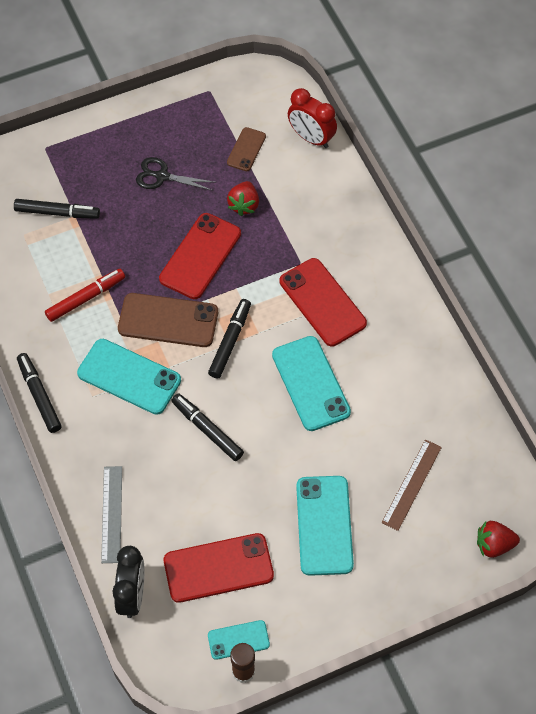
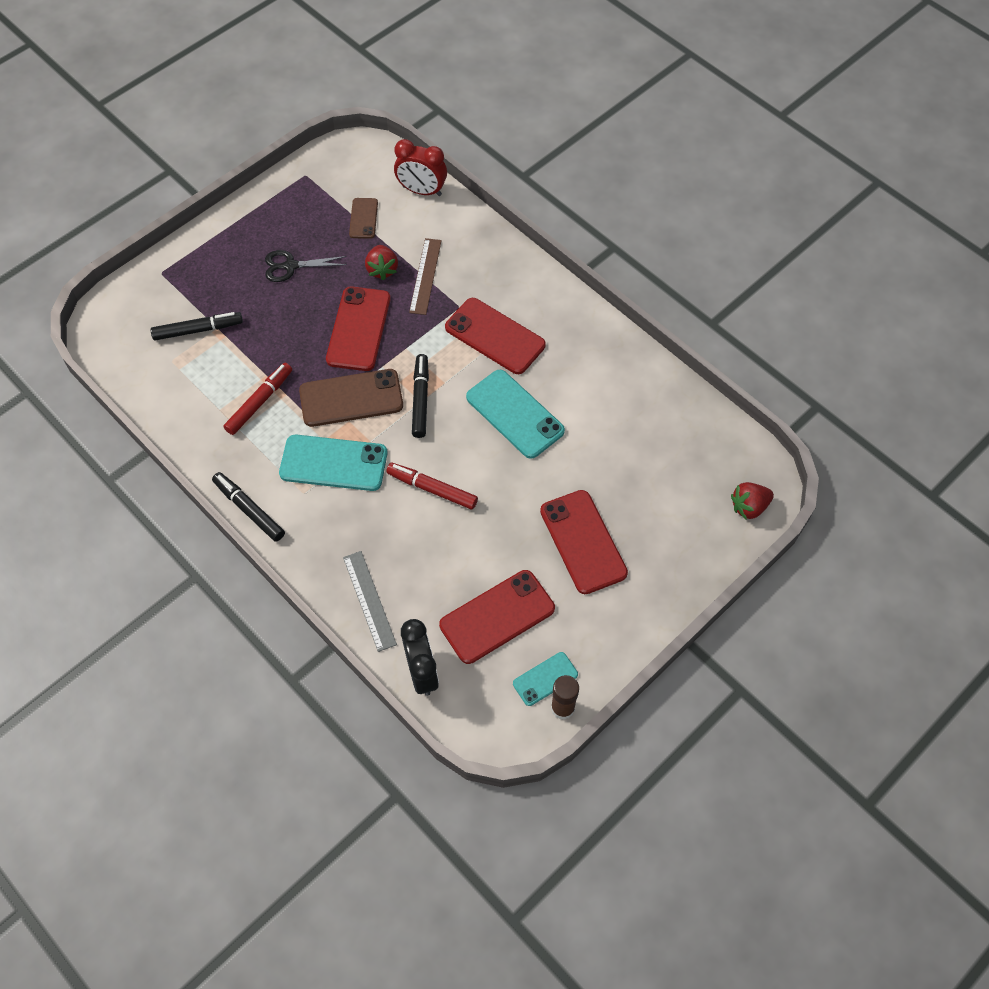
camera: 20 degrees left, 0 degrees up
(207, 430) = (432, 489): black marker -> red marker
(324, 525) = (583, 542): turquoise phone -> red phone
(412, 484) = (649, 477): brown ruler -> brown ruler (425, 276)

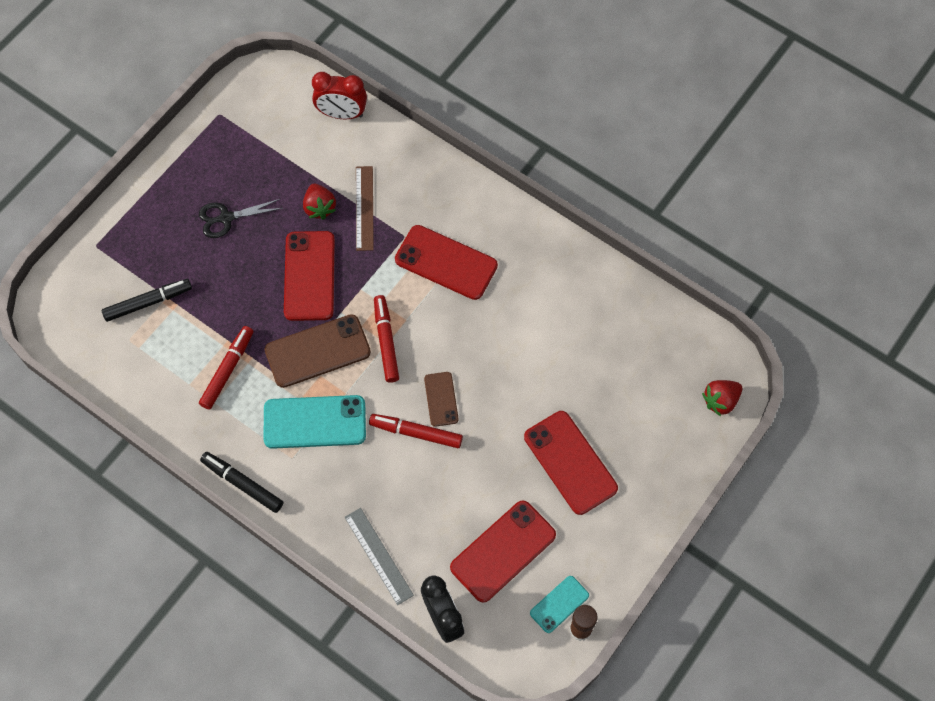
camera: 10 degrees left, 5 degrees up
(363, 218) = (289, 154): brown phone -> brown phone (441, 399)
(420, 399) = (386, 341): black marker -> red marker
(515, 414) = (481, 342): turquoise phone -> none

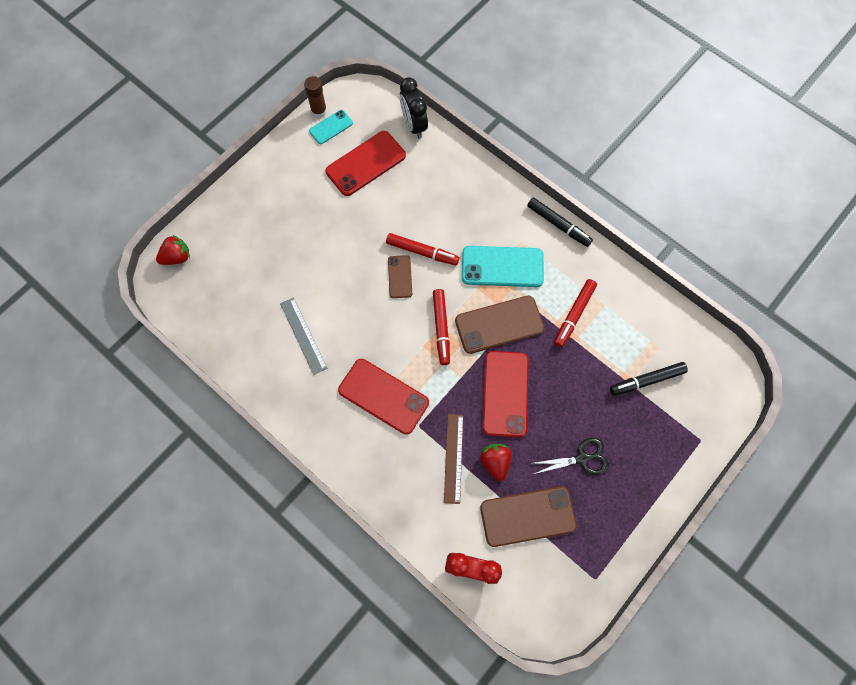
camera: 175 degrees left, 5 degrees up
(285, 161) = (527, 516): none -> brown phone
(378, 556) = (456, 167): grey ruler -> grey ruler (303, 335)
(570, 462) = (305, 220): red phone -> none

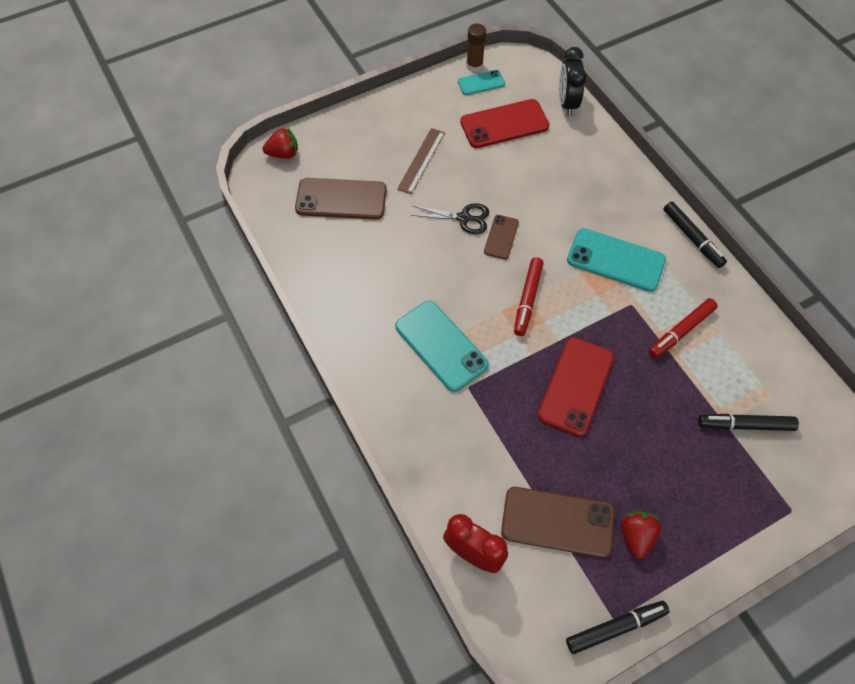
camera: 20 degrees right, 10 degrees down
(303, 335) = (379, 261): grey ruler -> none
(383, 396) = (441, 345): red phone -> turquoise phone
(422, 252) = (533, 221): red marker -> none
(453, 458) = (494, 432): brown ruler -> brown ruler (421, 160)
(495, 462) = (540, 452): red strawberry -> red strawberry (636, 536)
(499, 324) = (592, 315): brown phone -> brown phone (341, 199)
(582, 458) = (642, 482): black scissors -> black scissors (464, 218)
(598, 585) = (615, 627): none -> black marker

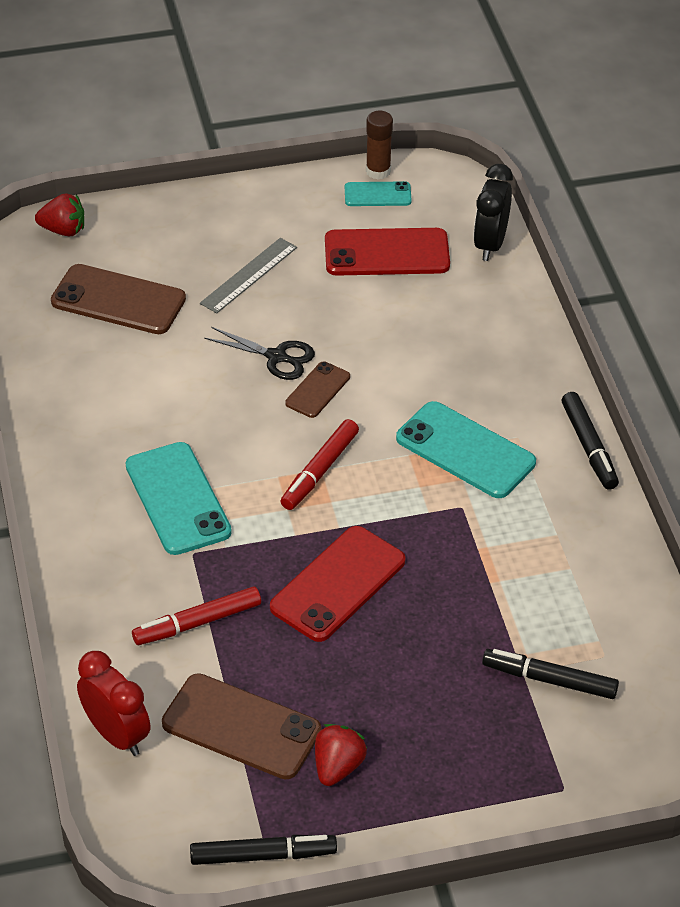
camera: 15 degrees right, 15 degrees down
(421, 160) = (249, 275): brown ruler -> grey ruler
(681, 331) = (515, 553): red marker -> red marker (197, 623)

